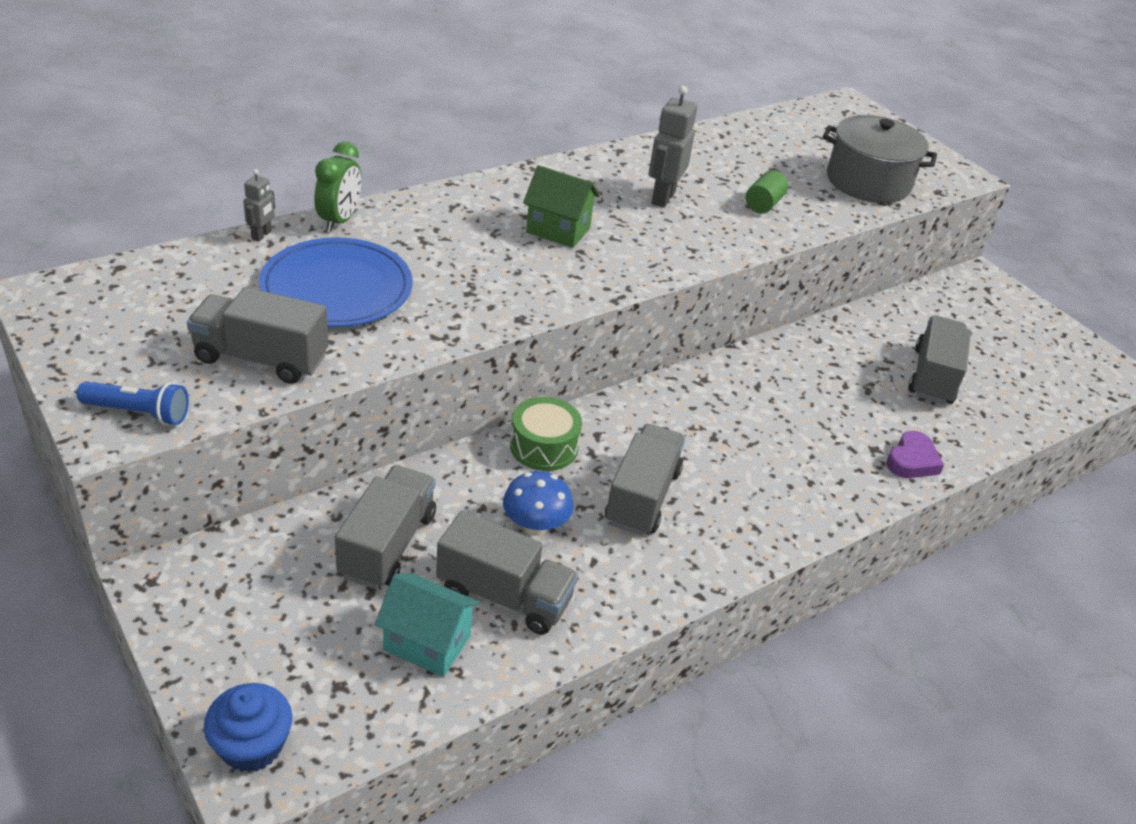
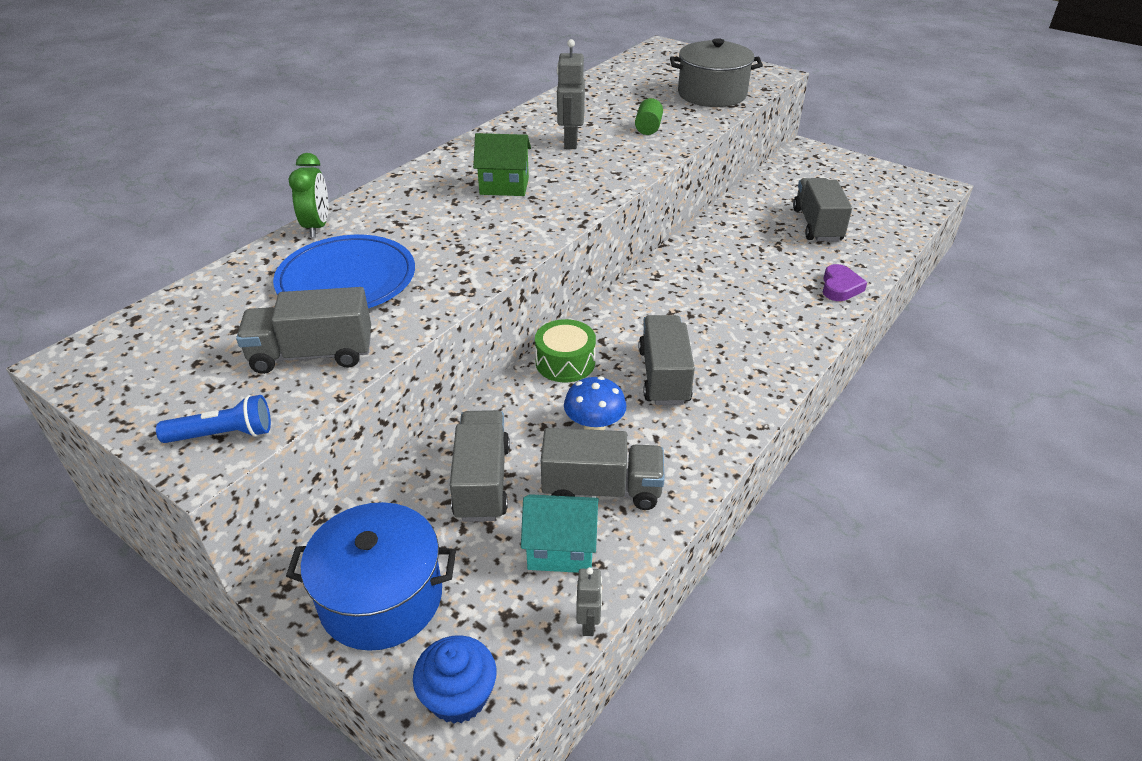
camera: 15 degrees left, 0 degrees up
(230, 625) = (381, 597): none -> blue pot
(262, 235) = (255, 256): grey robot -> grey robot (588, 624)

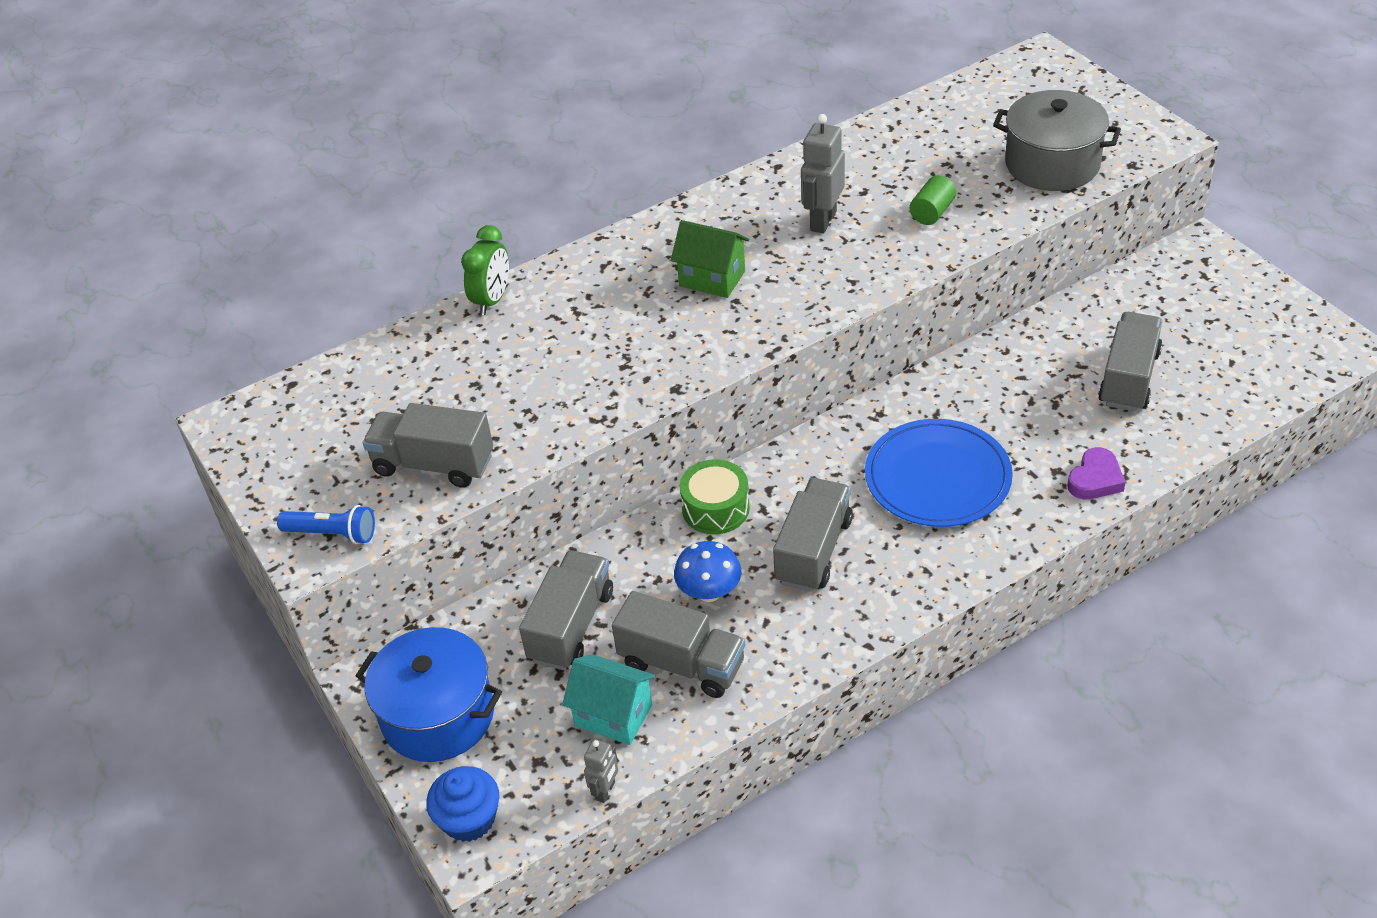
camera: 25 degrees right, 5 degrees up
(346, 279) = (496, 378): blue plate -> blue plate (937, 477)

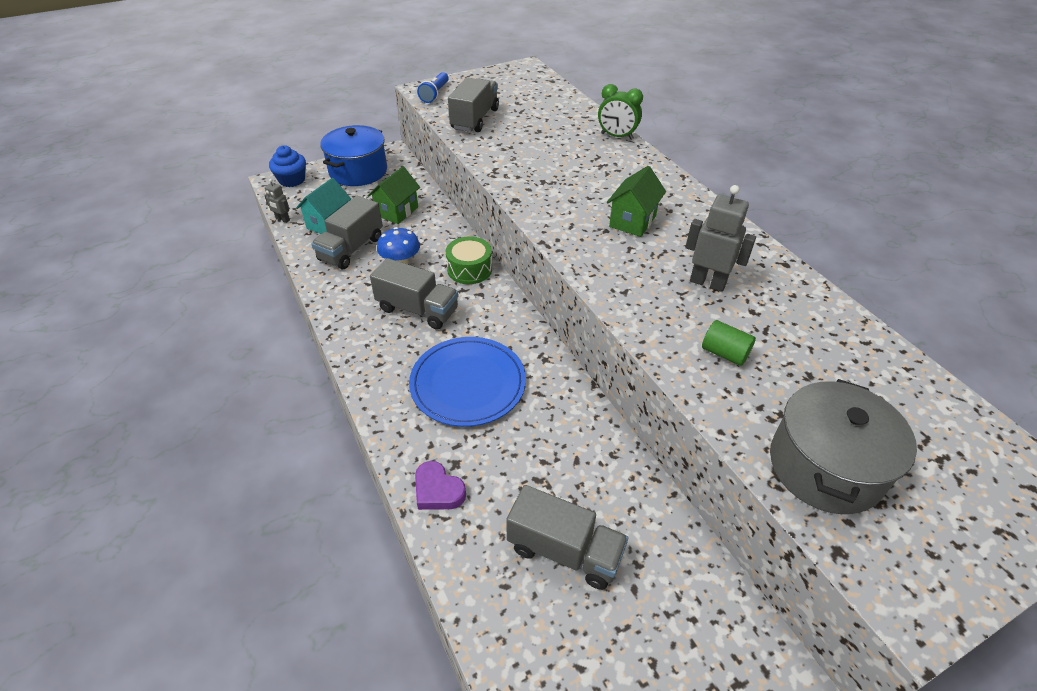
camera: 90 degrees right, 0 degrees up
(571, 626) = (397, 211): grey truck -> green house

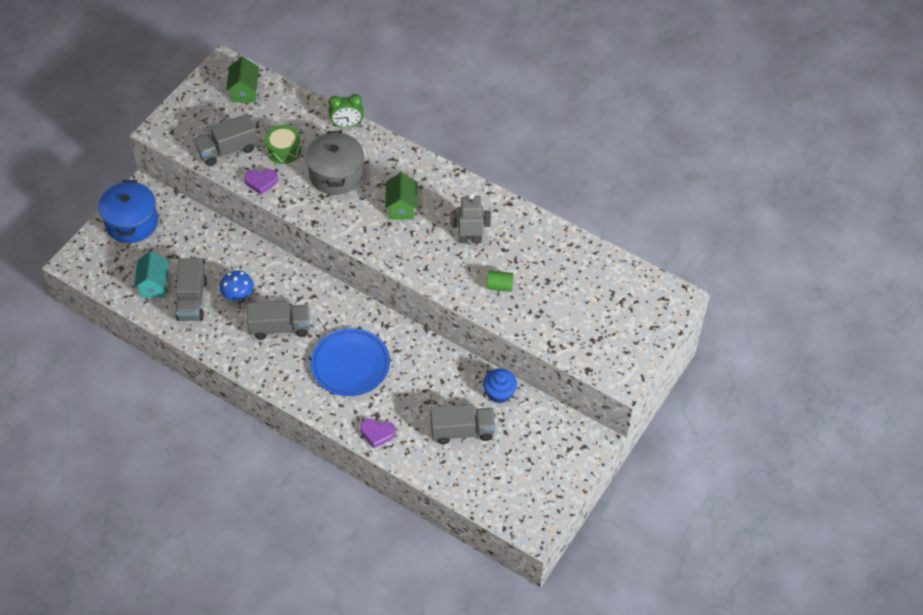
camera: 30 degrees left, 10 degrees up
(282, 219) = (114, 297): grey robot -> none
(292, 180) = (84, 256): blue cupcake -> blue cupcake (499, 393)
(397, 211) = (198, 250): green house -> green house (244, 92)
(435, 94) = (172, 133): blue flashlight -> none
(469, 269) = (292, 279): green drum -> green drum (284, 150)
(475, 119) = (227, 150): grey truck -> grey truck turned 105 degrees counterclockwise
(486, 151) = (261, 182): none -> purple heart
(825, 466) = (570, 330): grey pot -> grey pot (336, 174)

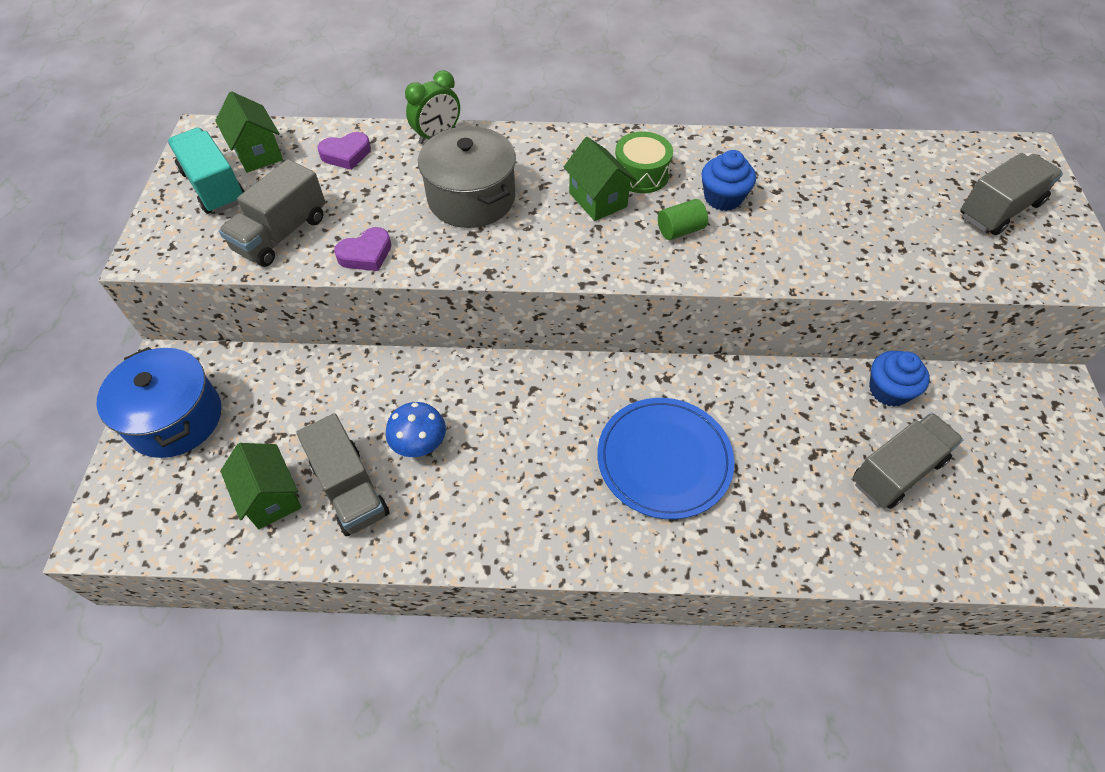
camera: 30 degrees left, 0 degrees up
(154, 285) = (271, 497): turquoise house -> green house
(210, 104) = (214, 187): none -> turquoise truck
(280, 328) = (519, 460): grey truck -> grey truck (999, 210)
(284, 150) = (370, 200): green drum -> green drum (641, 174)
(377, 433) = (792, 545): purple heart -> purple heart (346, 154)
(470, 239) = (723, 198): grey robot -> blue cupcake
(499, 286) = (818, 236): green cylinder -> green cylinder (680, 230)

